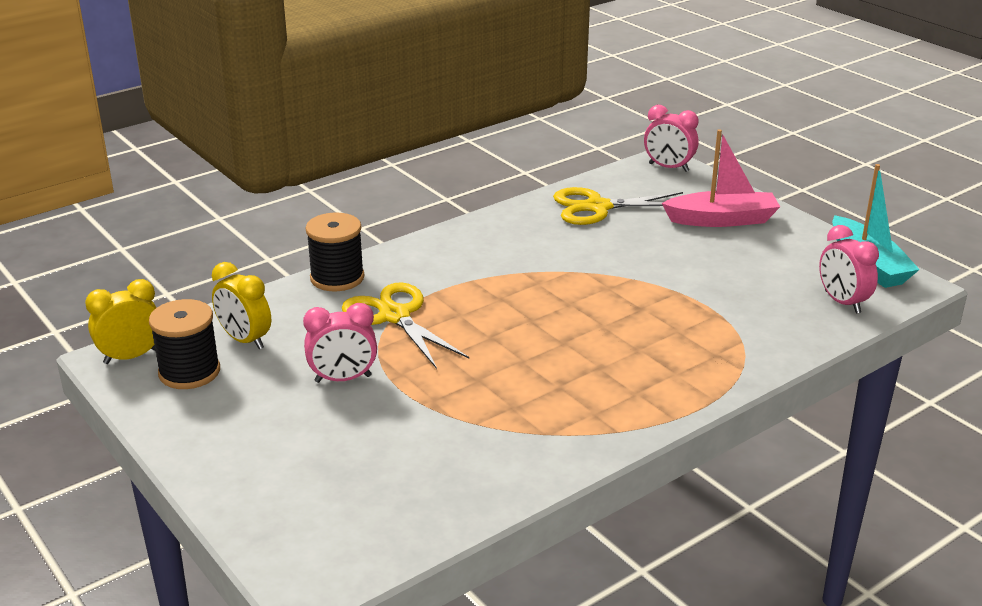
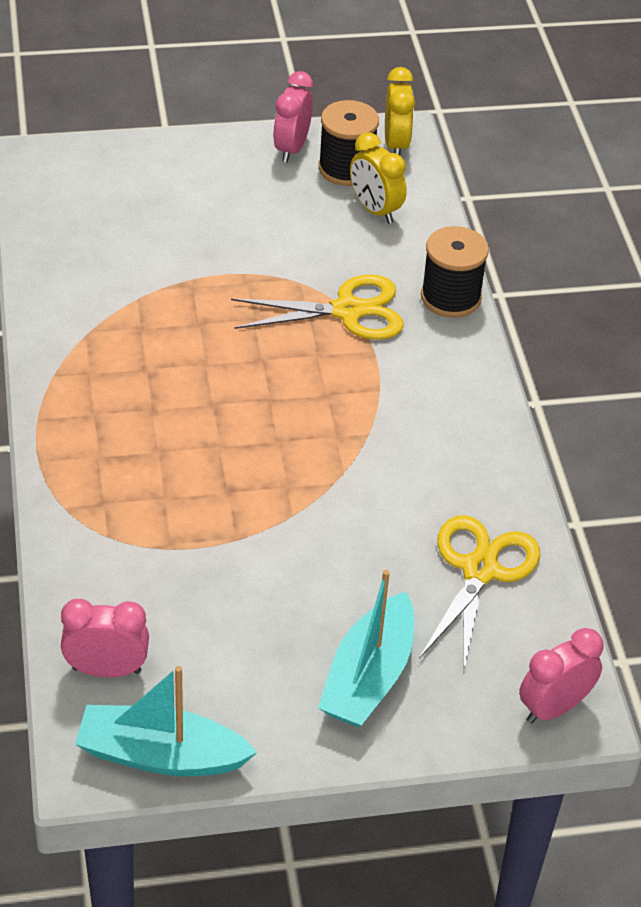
camera: 115 degrees right, 15 degrees up
(245, 340) = (375, 210): yellow clock -> yellow clock turned 105 degrees counterclockwise
(343, 379) = (266, 246): pink clock -> pink clock (291, 148)
(722, 220) = (368, 677): pink boat -> turquoise boat

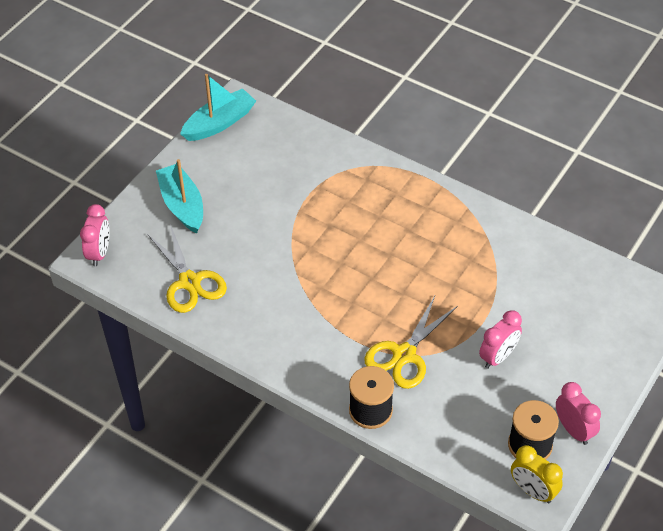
camera: 135 degrees right, 5 degrees up
(107, 670) = (275, 130): pink clock -> pink clock (498, 357)
(375, 210) = (477, 430): yellow clock -> none

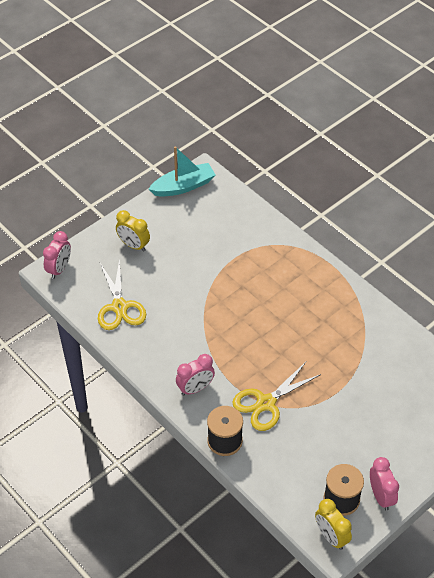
camera: 15 degrees right, 0 degrees up
(182, 205) = (133, 245): turquoise boat -> yellow clock
(498, 357) = (340, 423): pink clock -> pink clock (195, 388)

